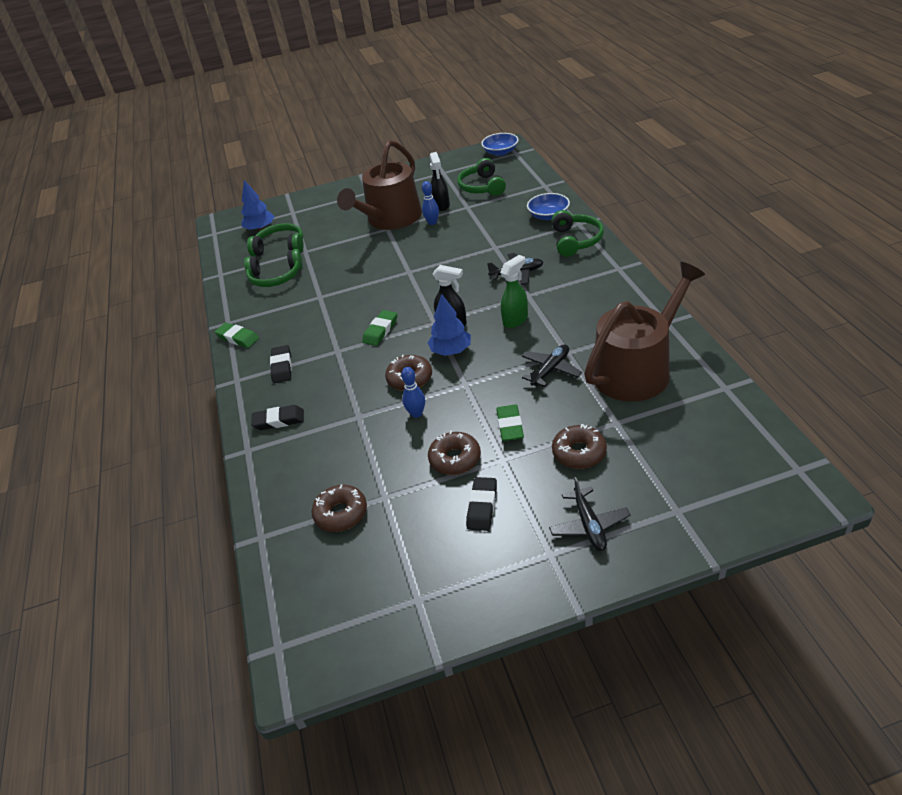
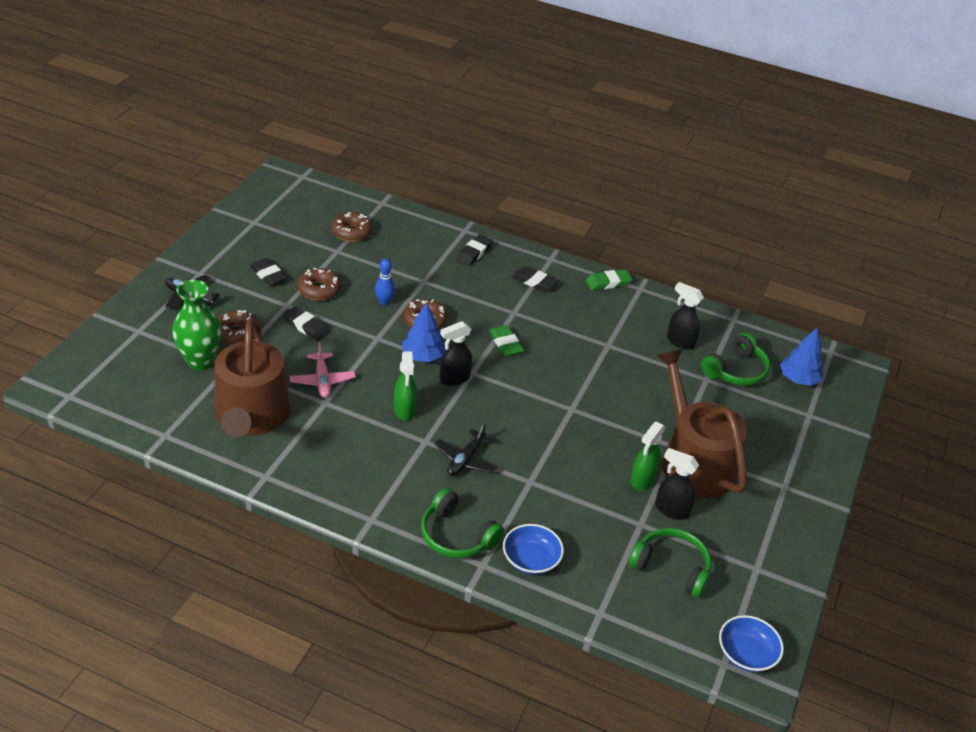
camera: 120 degrees right, 0 degrees up
(275, 277) = (680, 341): green headphones -> black spray bottle
(432, 222) = (642, 480): blue bowling pin -> green spray bottle
(510, 426) = (306, 326): green eraser -> black eraser
(550, 370) = (322, 380): black plane -> pink plane
(639, 441) = (200, 361): none -> green vase

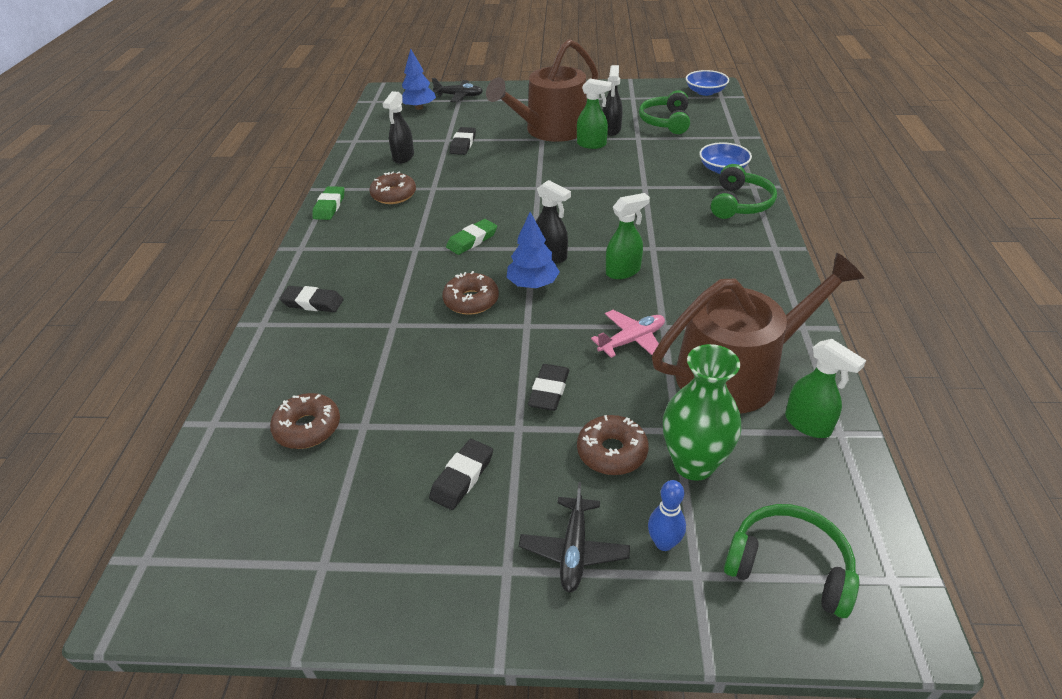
camera: 105 degrees left, 0 degrees up
(183, 424) = (808, 424): none -> green spray bottle
(319, 290) = (465, 408): brown donut -> brown donut (394, 195)
(384, 302) = (455, 342): blue bowling pin -> blue bowling pin (664, 543)
(465, 460) = (653, 221): black plane -> black plane (459, 96)
(534, 282) = (351, 248): black eraser -> black eraser (463, 144)
(608, 283) = (329, 206): green eraser -> green eraser turned 45 degrees clockwise
(736, 370) = (426, 130): green headphones -> green headphones (789, 566)

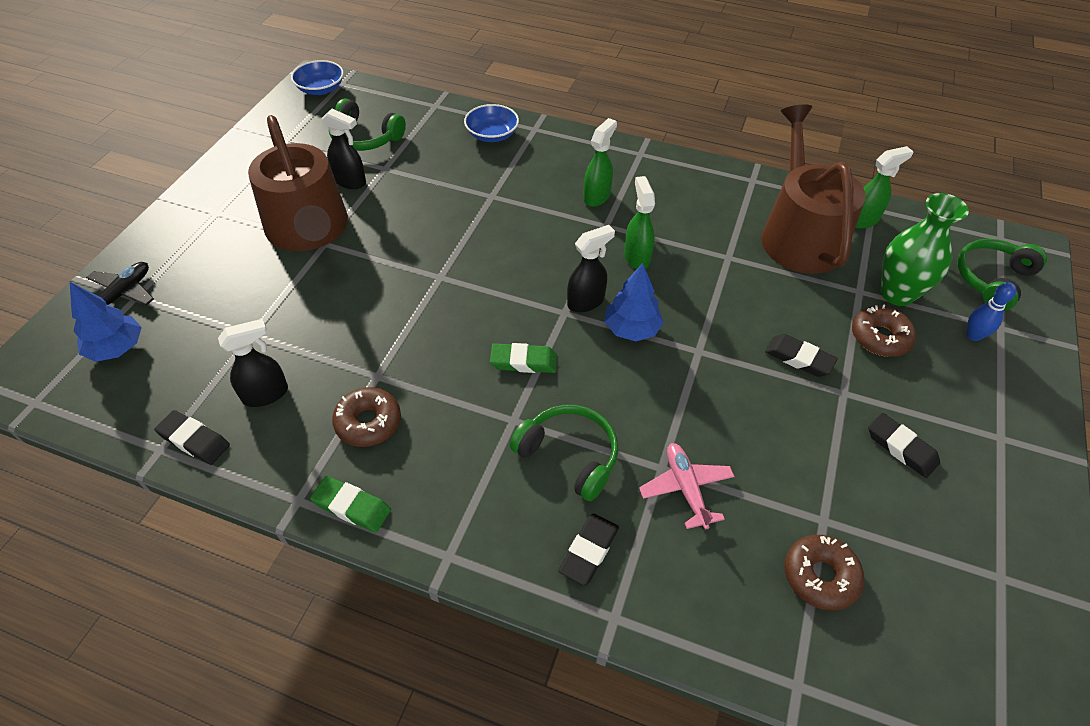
camera: 75 degrees left, 10 degrees up
(403, 157) = (266, 394): black spray bottle -> black spray bottle turned 60 degrees counterclockwise
(463, 144) = (278, 321): black eraser -> black eraser (194, 440)
(471, 301) = (642, 387): brown donut -> none
(472, 240) = (523, 361): green eraser -> green eraser turned 60 degrees counterclockwise
(574, 550) = (981, 390): black plane -> none
(592, 144) = (372, 206): green spray bottle -> green spray bottle (597, 196)
(632, 341) = (743, 283): pink plane -> pink plane (686, 488)
(740, 204) = (560, 147): green headphones -> green headphones (569, 455)

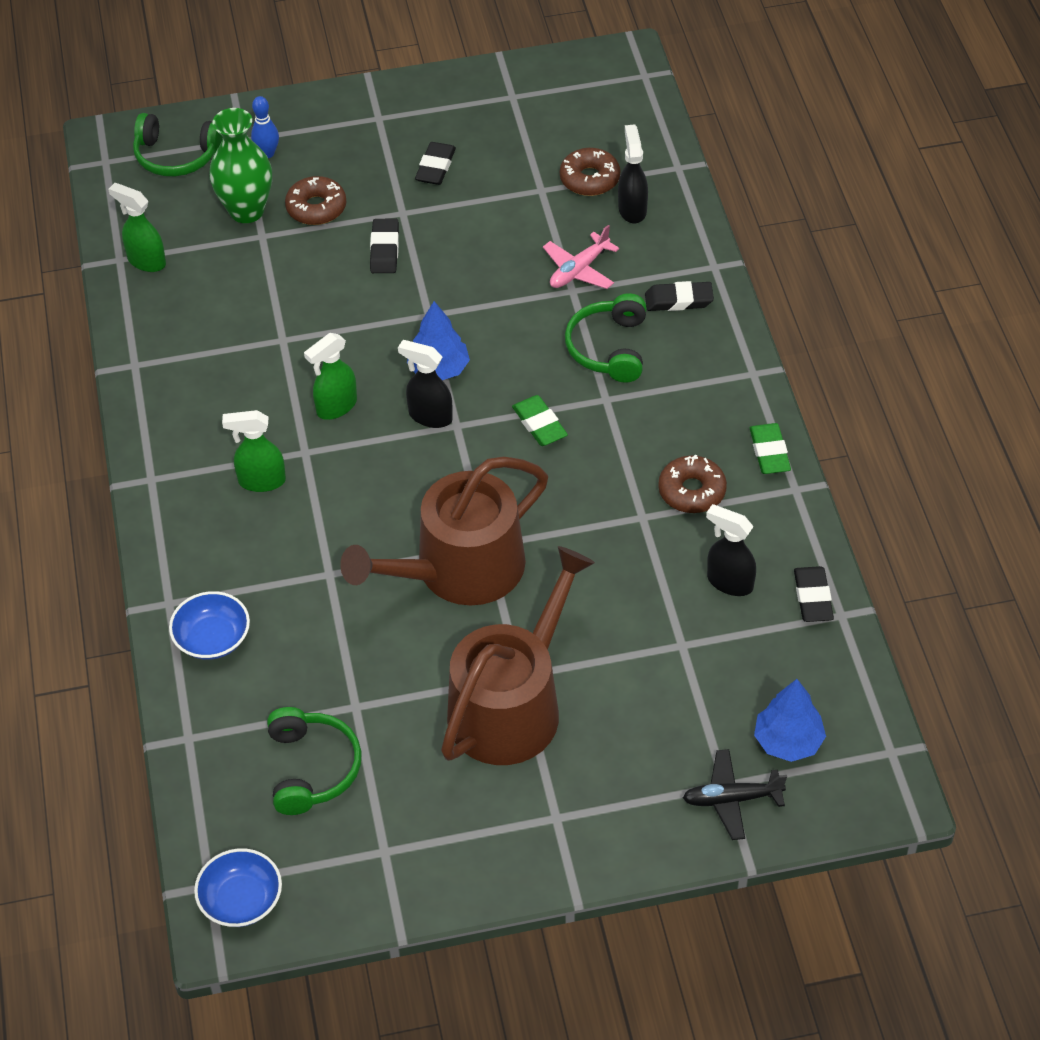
camera: 120 degrees left, 0 degrees up
(350, 182) = (405, 723): black spray bottle -> black spray bottle (632, 209)
(799, 234) = (206, 300): brown watering can -> brown watering can (459, 570)

